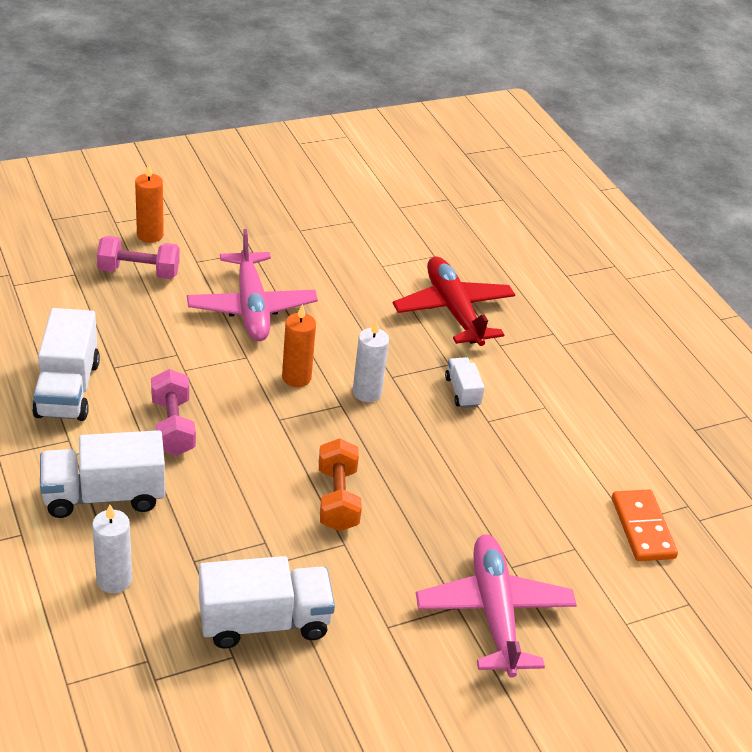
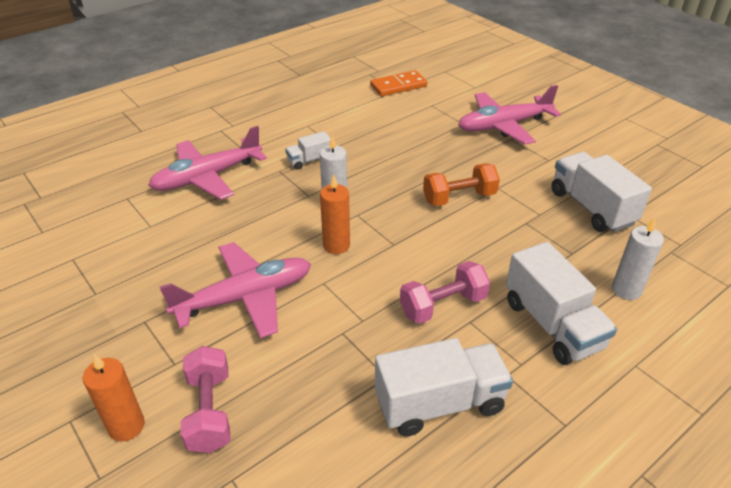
camera: 100 degrees left, 0 degrees up
(453, 310) = (207, 177): red plane -> pink plane

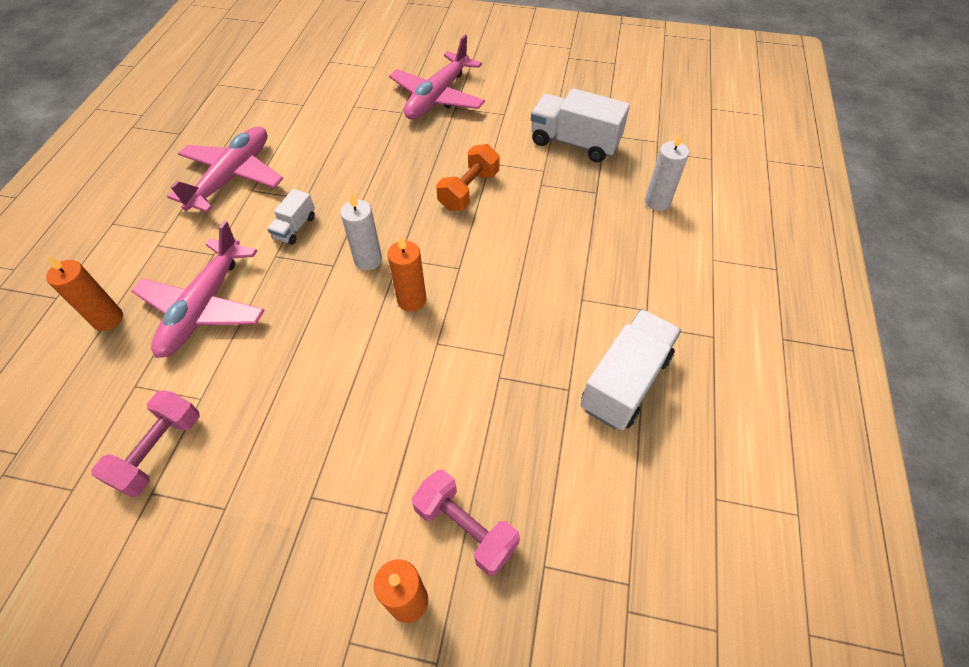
camera: 40 degrees left, 15 degrees up
(153, 155) = (108, 319): none -> orange candle
(245, 297) = (383, 404): pink plane -> pink plane (232, 177)
(398, 86) = (300, 99): orange domino -> none
(443, 305) = (550, 299): pink dumbbell -> pink dumbbell (159, 451)
(552, 324) = (637, 263): white truck -> none

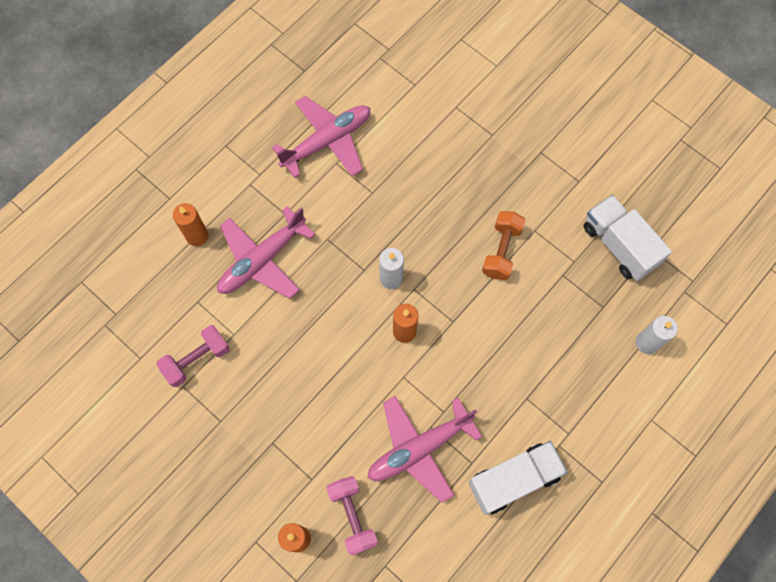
camera: 30 degrees right, 15 degrees up
(295, 227) = (352, 219): white truck -> none
(437, 97) = (532, 132): pink plane -> pink plane (419, 448)
(469, 190) = (501, 251): orange dumbbell -> orange dumbbell turned 45 degrees counterclockwise

